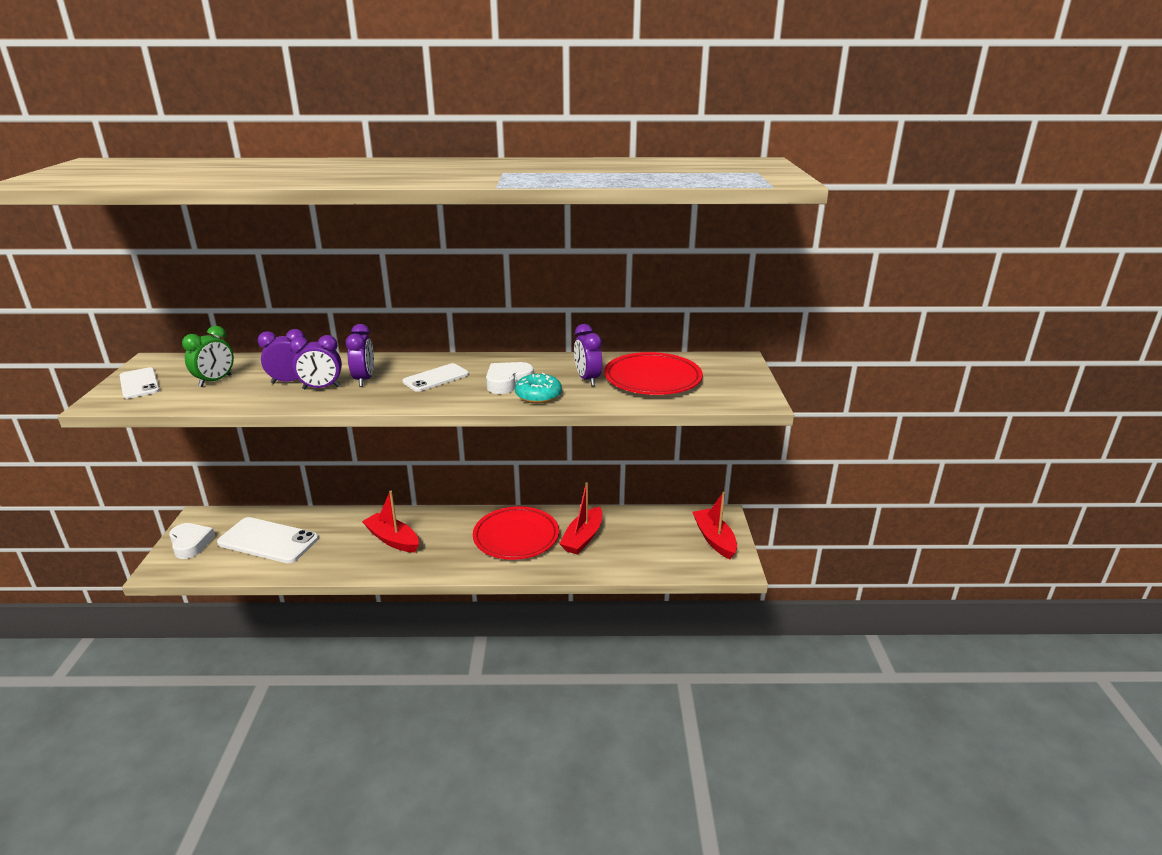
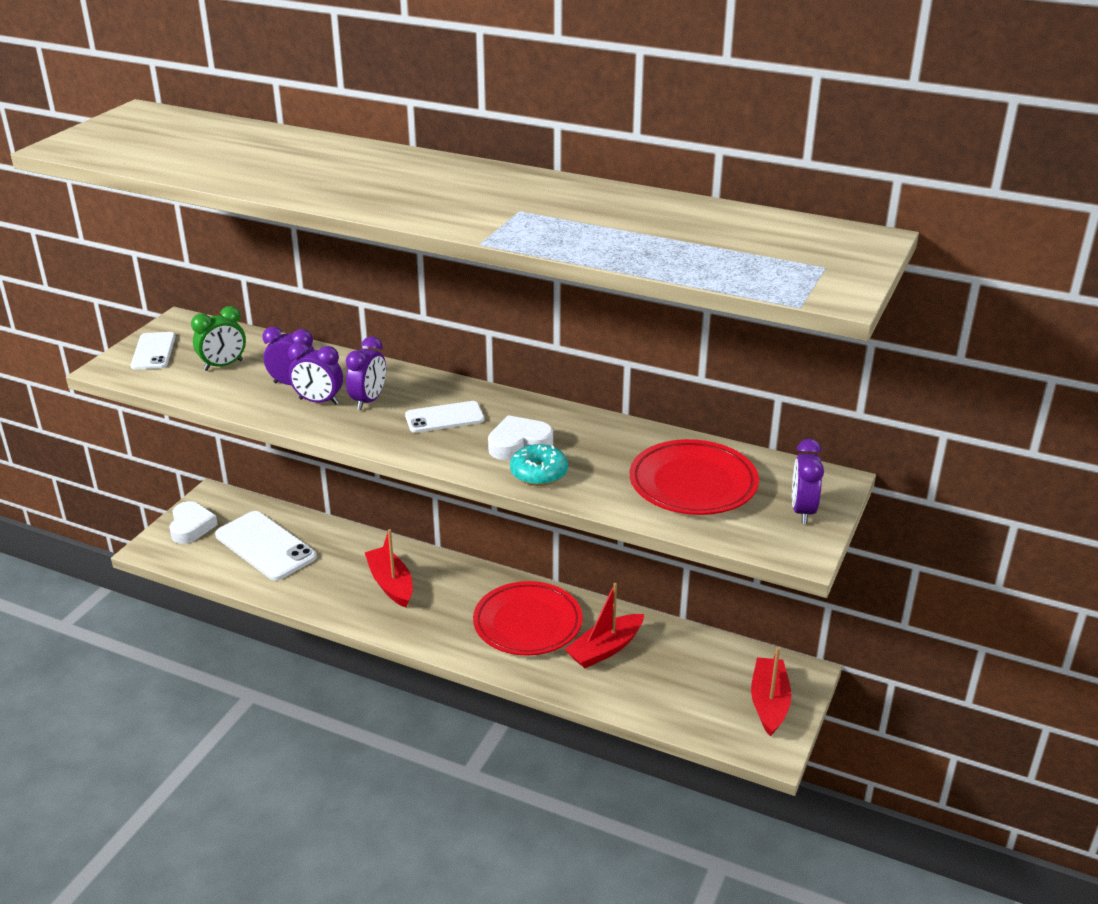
camera: 25 degrees right, 5 degrees up
(587, 379) = (613, 463): purple clock -> purple clock (802, 511)

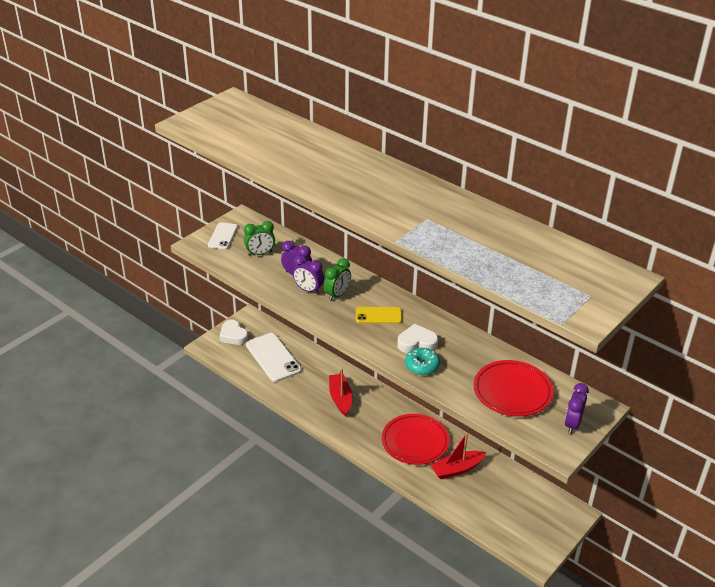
camera: 15 degrees right, 5 degrees up
(191, 526) = (233, 335): white heart -> white heart turned 135 degrees clockwise
(368, 401) = (337, 295): purple clock -> green clock
(444, 417) = (378, 315): white phone -> yellow phone
(769, 703) = (546, 527): red boat -> none

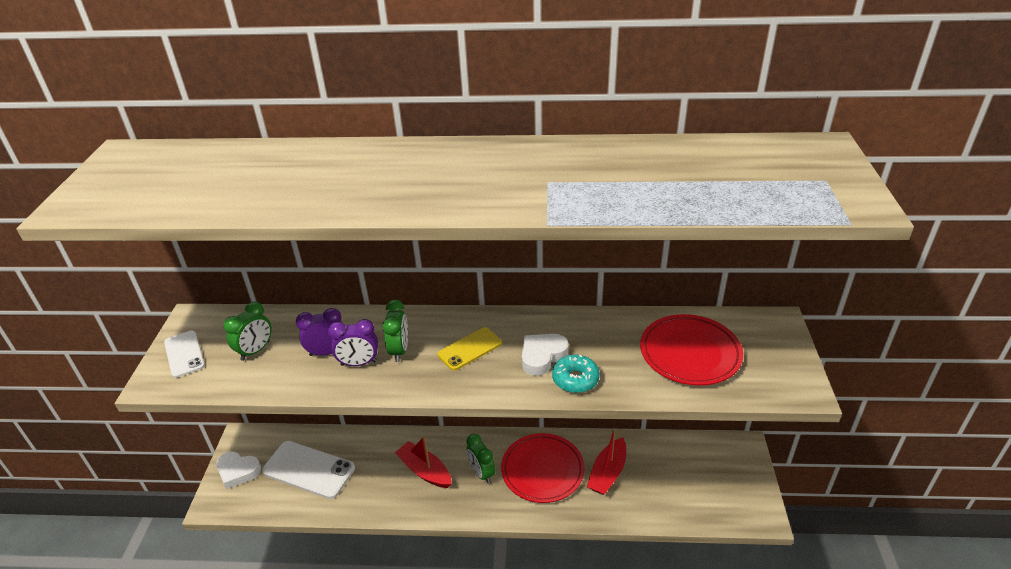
camera: 35 degrees left, 0 degrees up
(374, 420) = (481, 473): none -> green clock
(572, 424) = (778, 354): purple clock -> none

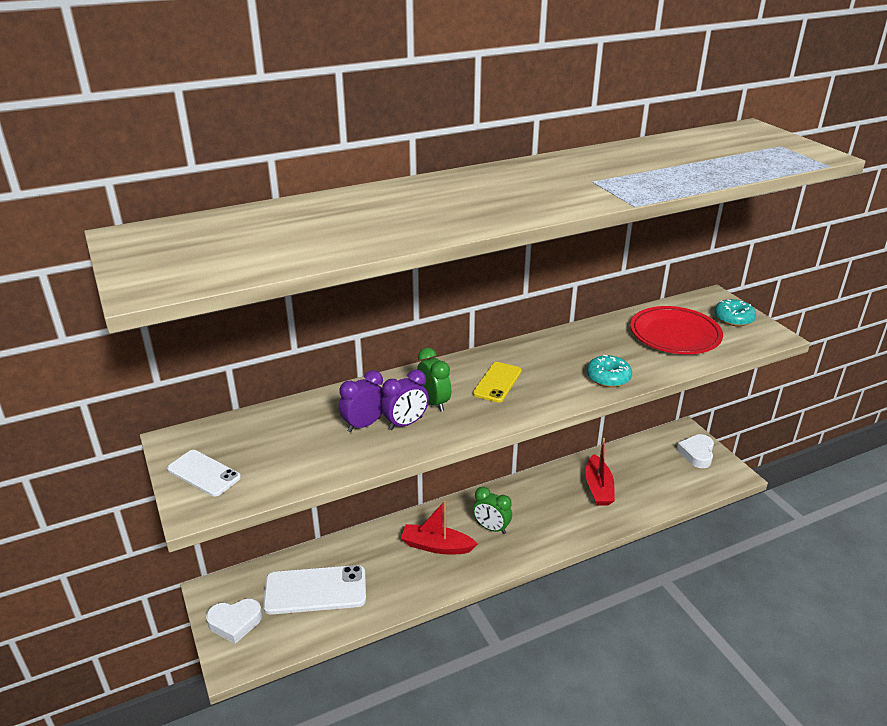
camera: 30 degrees left, 5 degrees down
(255, 351) = (285, 446): green clock -> none
(542, 356) = (565, 370): white heart -> white heart (697, 454)
(542, 470) = (543, 506): red plate -> none
(775, 354) = (733, 318): none -> turquoise donut

